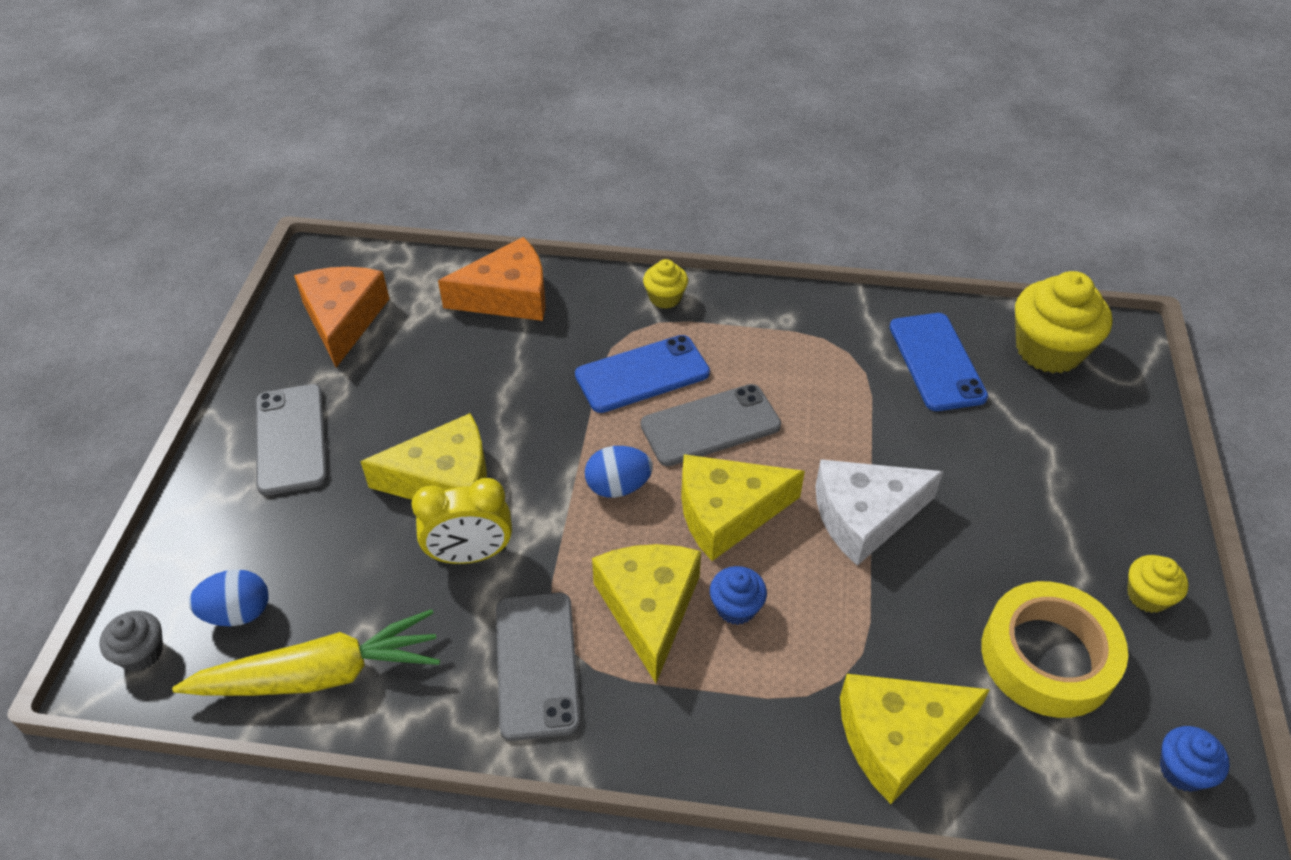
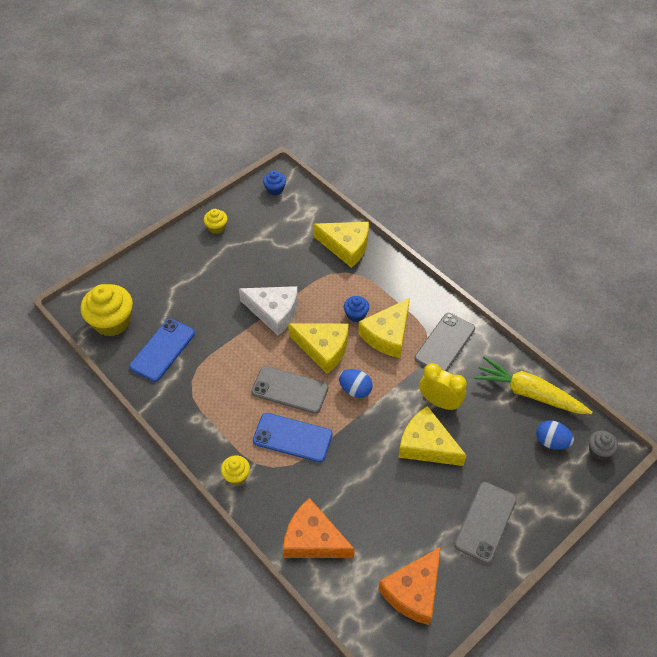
camera: 140 degrees left, 5 degrees up
(1047, 656) = (272, 235): yellow tape -> none

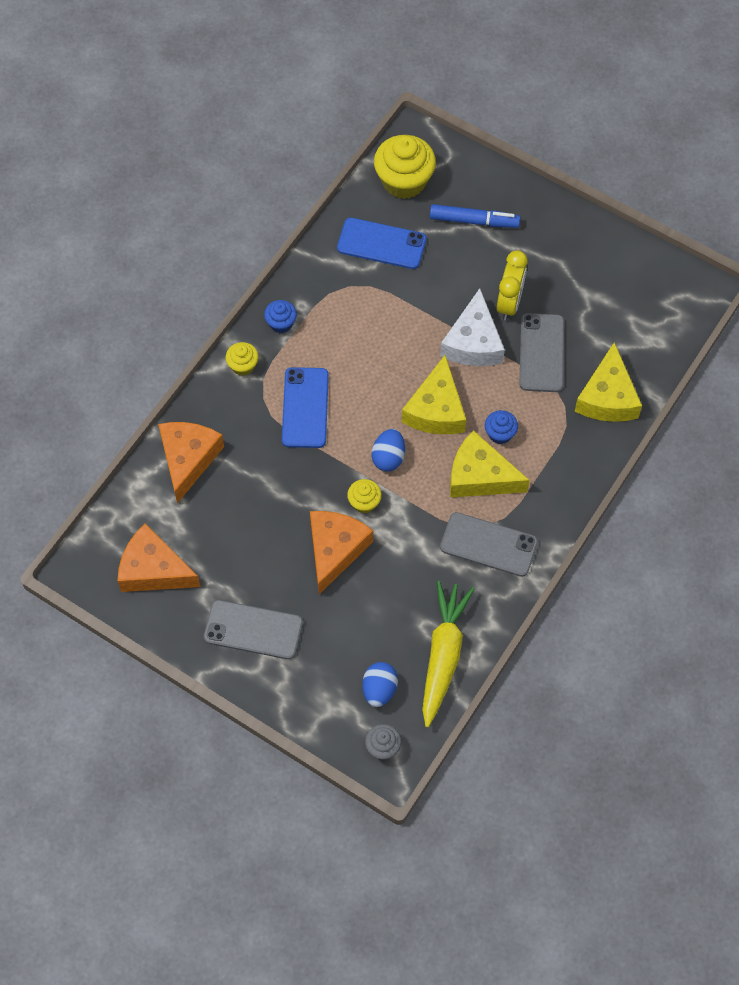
camera: 75 degrees right, 10 degrees up
(169, 286) = (474, 221): none -> blue marker
(216, 227) = (585, 242): yellow cupcake -> yellow cupcake (364, 502)
(275, 189) = (677, 289): blue cupcake -> blue cupcake (281, 323)
(290, 390) = (367, 388): grey phone -> grey phone (541, 353)
(426, 445) = (335, 550): yellow cheese -> orange cheese
(439, 402) = (399, 554): yellow clock -> yellow clock (509, 303)

